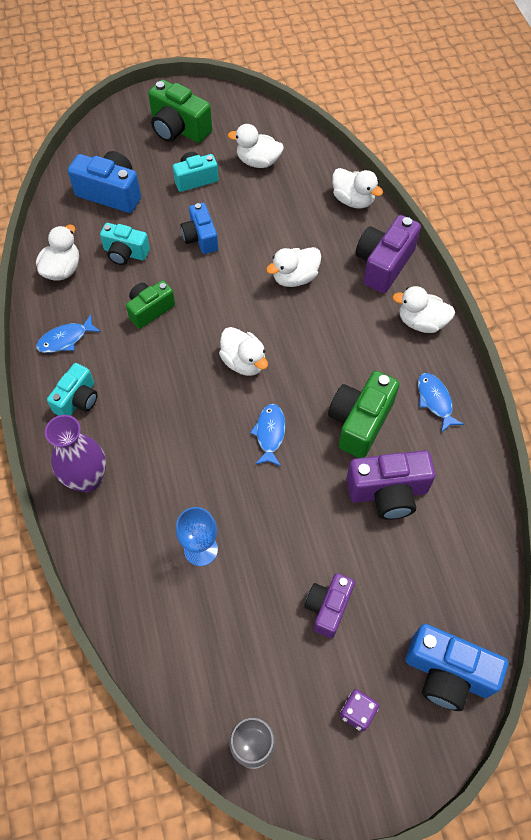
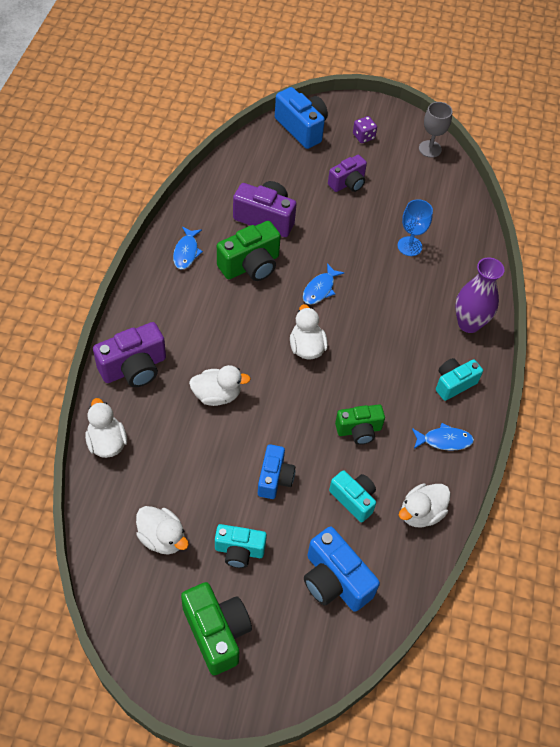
camera: 155 degrees left, 5 degrees down
(421, 322) = (146, 307): white duck -> none

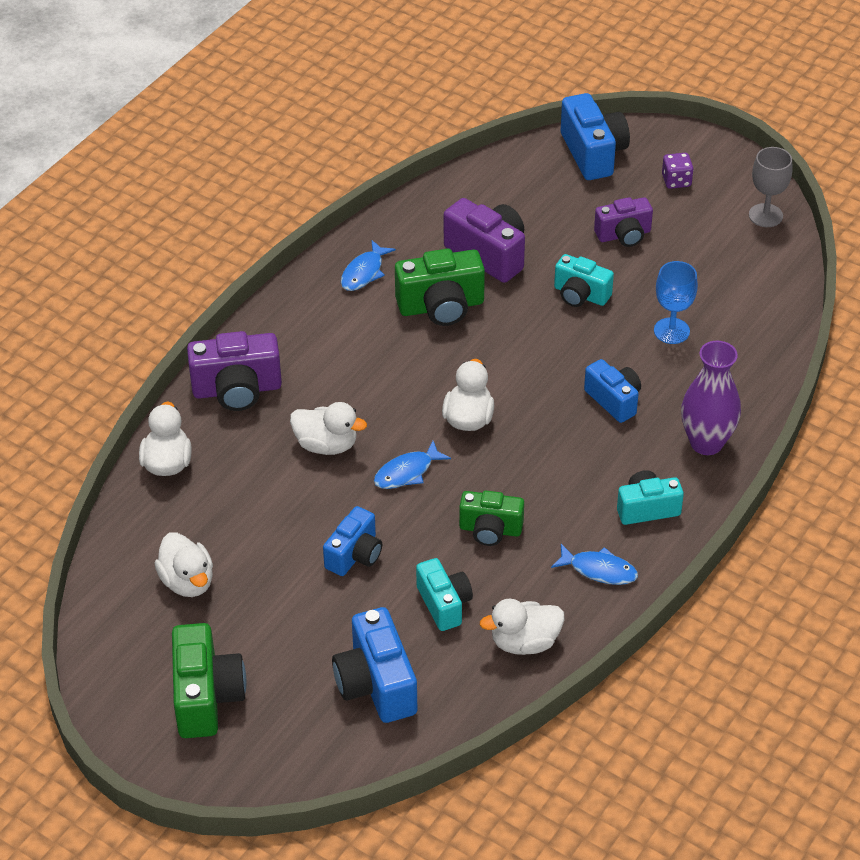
camera: 25 degrees right, 10 degrees down
(239, 551) = (273, 620): turquoise camera -> turquoise camera (580, 295)
(320, 289) = (520, 355): blue fish -> blue fish (407, 472)
(396, 307) = (614, 400): none -> blue camera

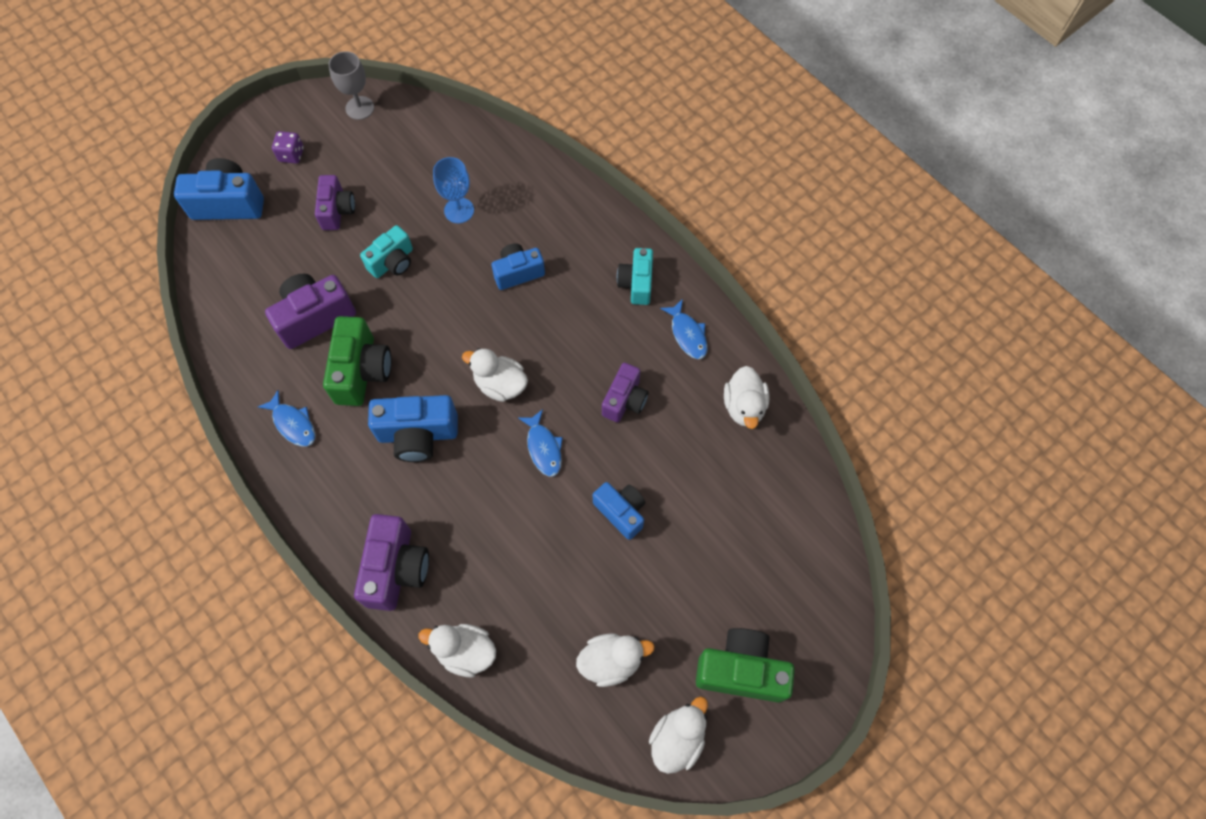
camera: 75 degrees left, 20 degrees up
(326, 445) = (490, 506): white duck -> white duck (677, 739)
(376, 684) = (759, 528): blue camera -> blue camera (418, 435)
(444, 604) = (691, 455): turquoise camera -> none
(490, 530) = (625, 400): green camera -> purple camera
(599, 570) = (687, 334): blue fish -> blue fish turned 120 degrees clockwise
(706, 443) = (584, 224): purple vase -> none

